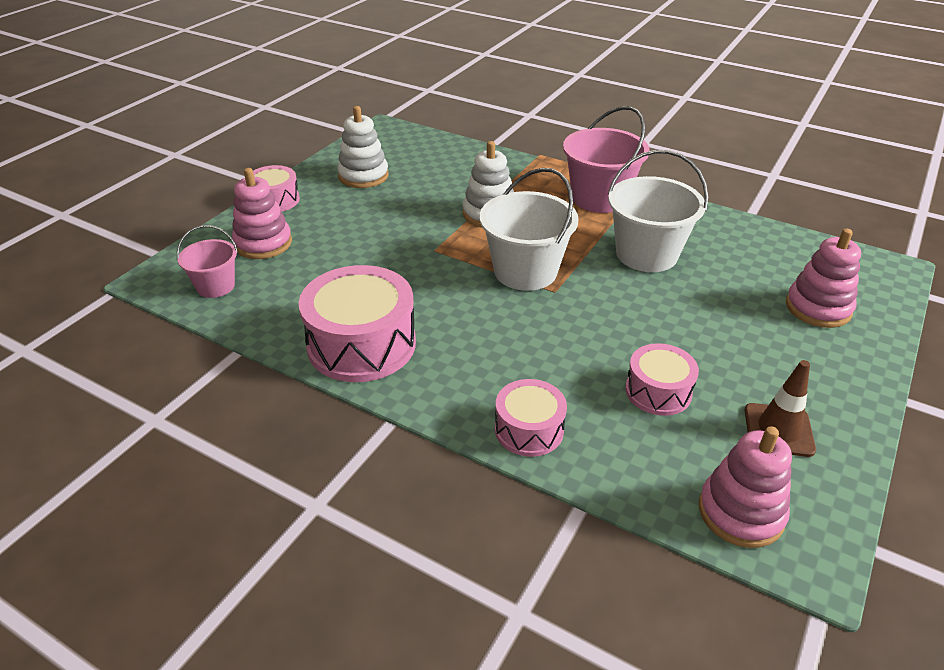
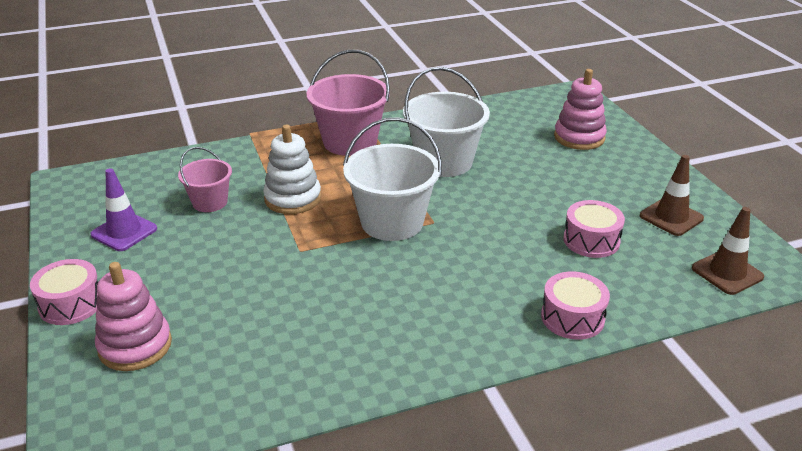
camera: 50 degrees left, 5 degrees down
(215, 286) = (160, 412): pink bucket -> pink bucket (210, 202)
(361, 344) = (375, 354): pink drum -> none
(363, 176) = (124, 232): white stacking toy -> purple traffic cone
(740, 512) = (727, 273): pink stacking toy -> brown traffic cone

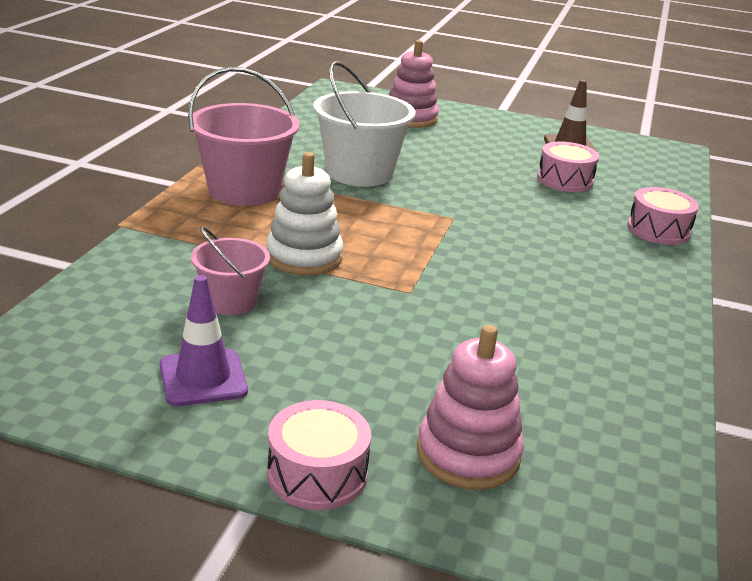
camera: 55 degrees left, 5 degrees down
(392, 222) = (425, 233): white bucket -> none
(727, 273) = (659, 164): brown traffic cone -> none

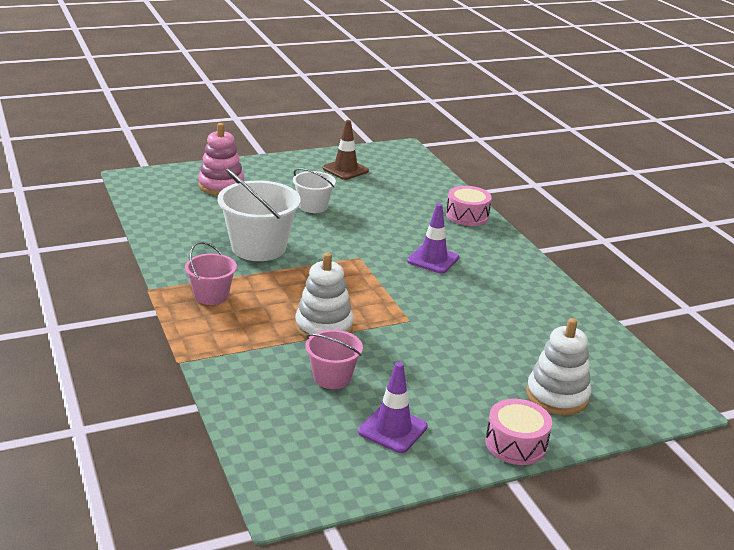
camera: 40 degrees left, 0 degrees up
(244, 190) = (211, 296): pink bucket -> pink bucket, size x0.57
(468, 454) = (557, 396): pink stacking toy -> white stacking toy
(478, 162) = (313, 206): none -> white bucket
(540, 251) = (433, 259): none -> purple traffic cone
(564, 180) = (378, 199): pink drum -> none

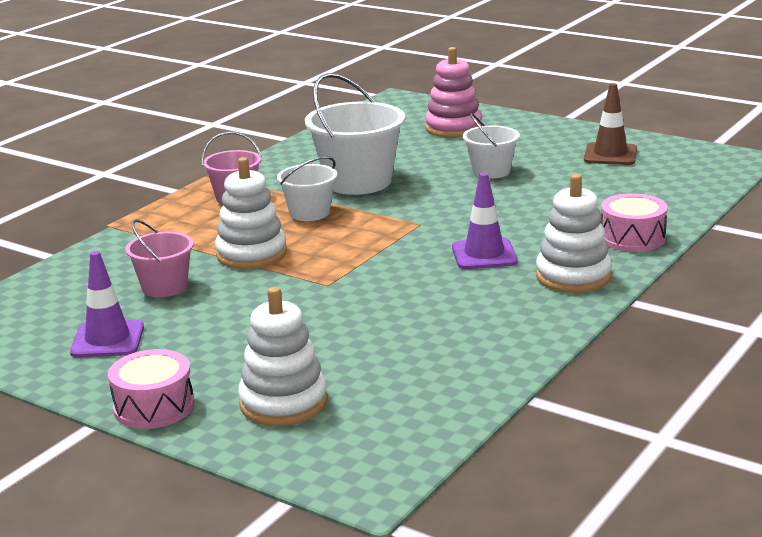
camera: 60 degrees right, 5 degrees down
(285, 282) = (309, 213): none -> white bucket
(495, 250) = (573, 276): none -> white stacking toy

